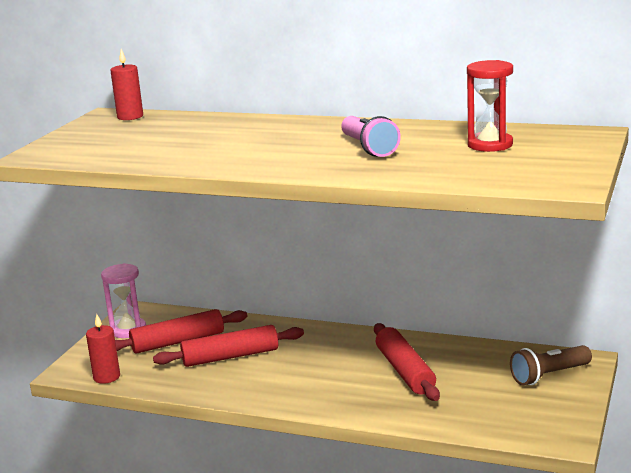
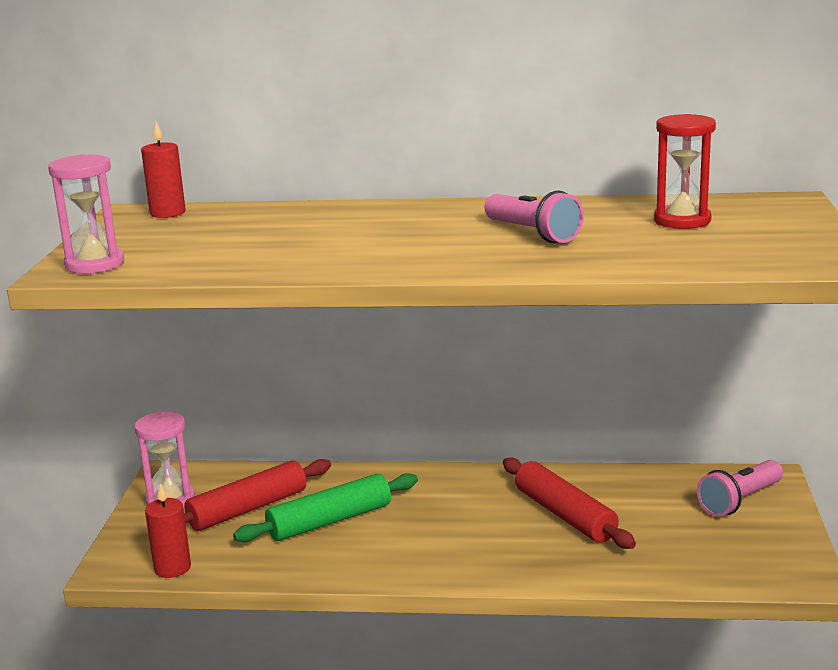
camera: 15 degrees left, 0 degrees up
(53, 152) = (95, 264): none -> pink hourglass
(230, 356) = (330, 521): red rolling pin -> green rolling pin
(549, 375) = (740, 501): brown flashlight -> pink flashlight

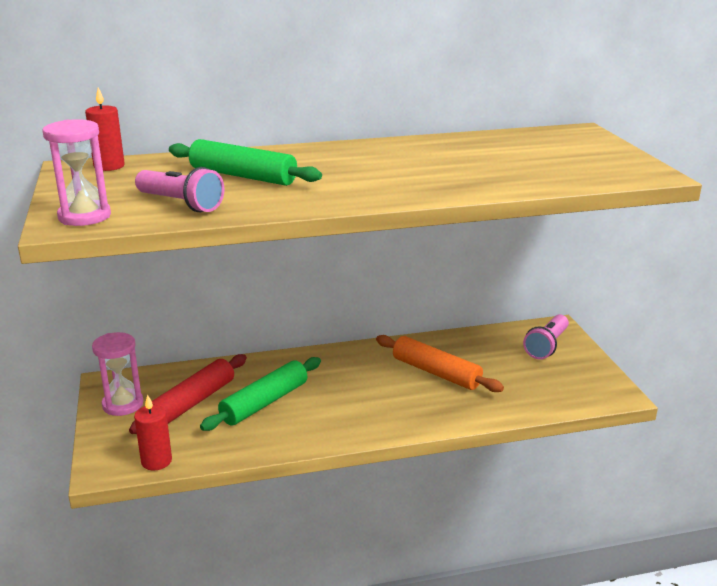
camera: 20 degrees left, 5 degrees up
(301, 232) = (243, 176): none -> green rolling pin
(532, 234) = (427, 166): pink flashlight -> pink flashlight (181, 204)
(565, 515) = (436, 372): red rolling pin -> orange rolling pin
(682, 221) = (524, 149): red hourglass -> none

